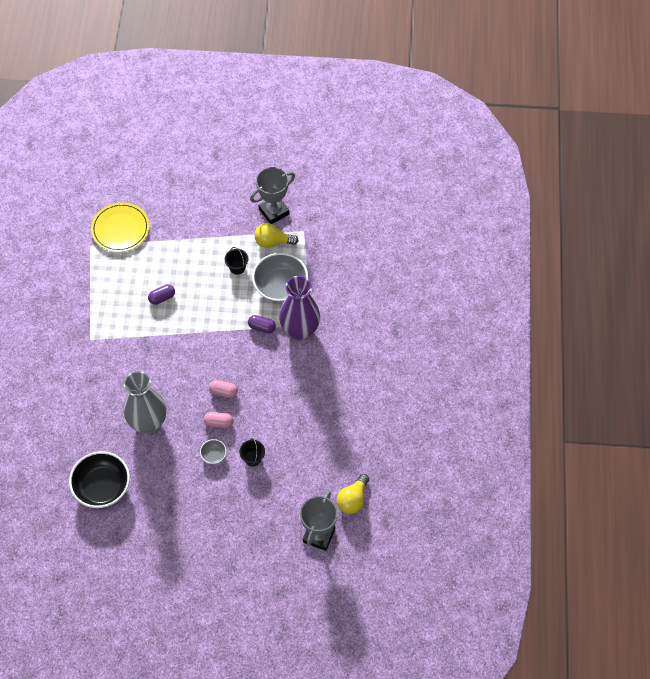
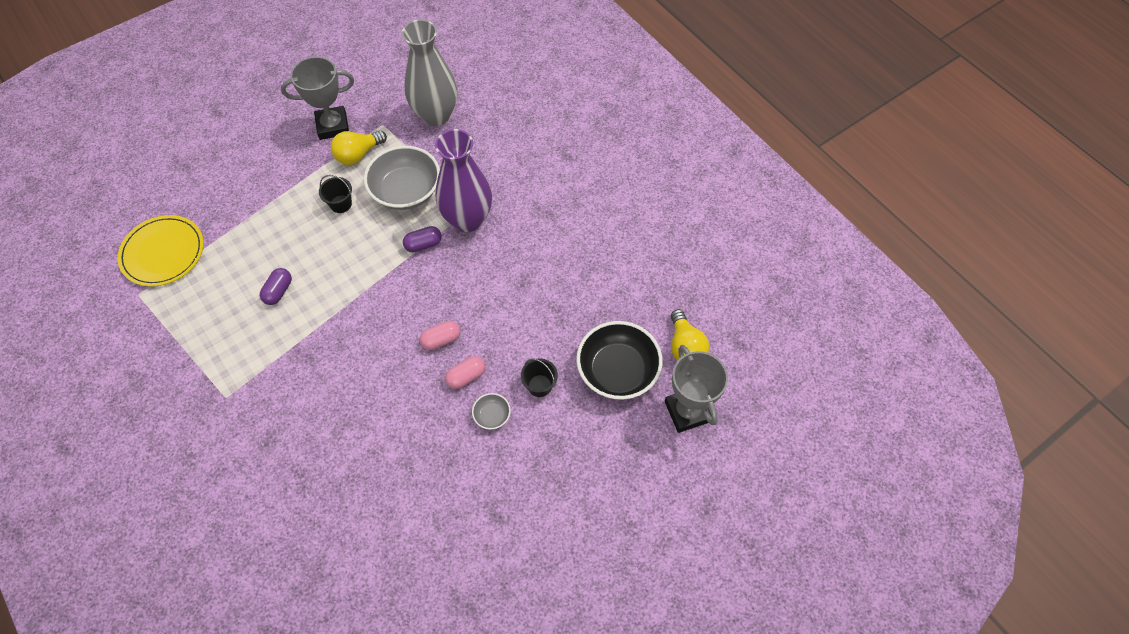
camera: 40 degrees left, 0 degrees up
(102, 486) = (389, 557): black bowl -> black bowl (617, 371)
(148, 422) = (381, 438): grey vase -> grey vase (436, 115)
(274, 211) = (333, 126): grey trophy -> grey trophy turned 60 degrees clockwise

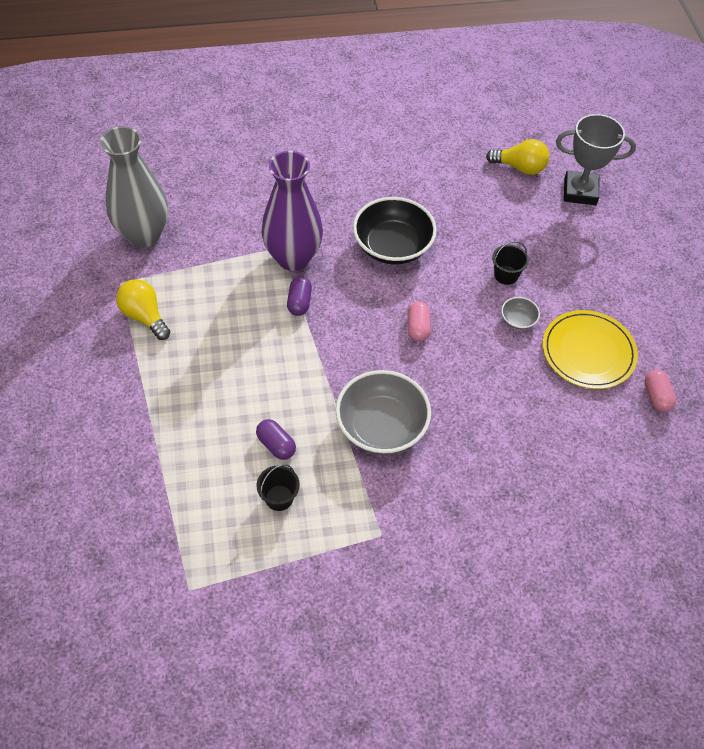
camera: 65 degrees left, 5 degrees down
(163, 253) = (146, 546): yellow plate -> yellow plate (588, 352)
(333, 126) = (87, 325): grey trophy -> none
(341, 204) = (200, 353): black bucket -> black bucket (279, 498)
(358, 154) = (145, 316): yellow light bulb -> yellow light bulb turned 150 degrees clockwise
(406, 191) = (223, 293): grey bowl -> grey bowl (381, 426)
(466, 376) = (468, 323): pink capsule -> pink capsule (656, 396)
(617, 371) = (519, 218): black bowl -> black bowl (393, 246)

